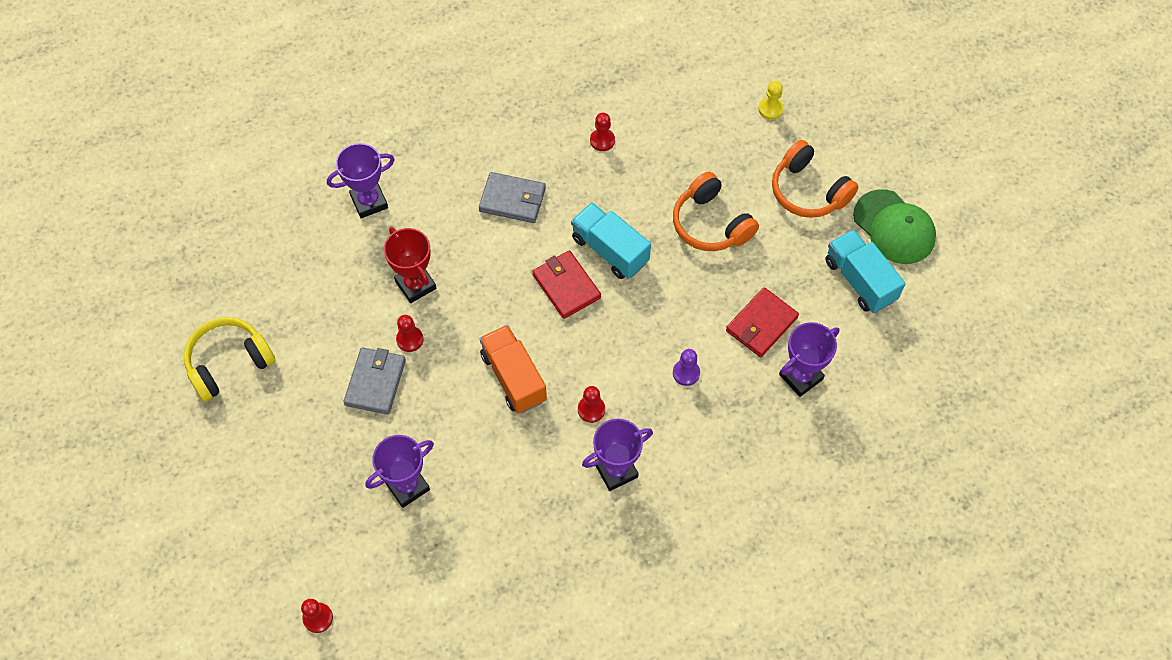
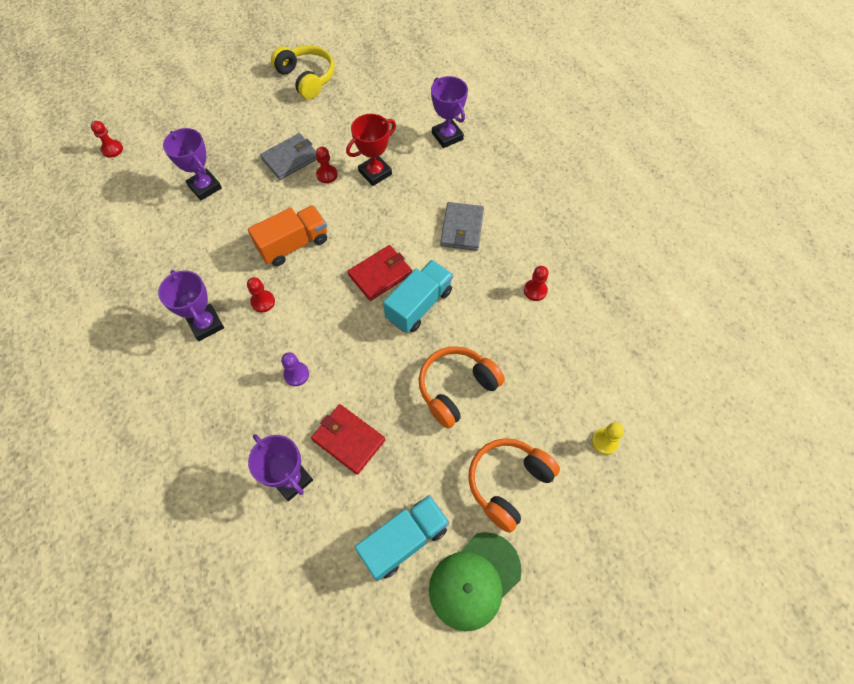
camera: 85 degrees right, 0 degrees up
(375, 382) = (290, 159): grey wallet -> grey wallet turned 45 degrees counterclockwise

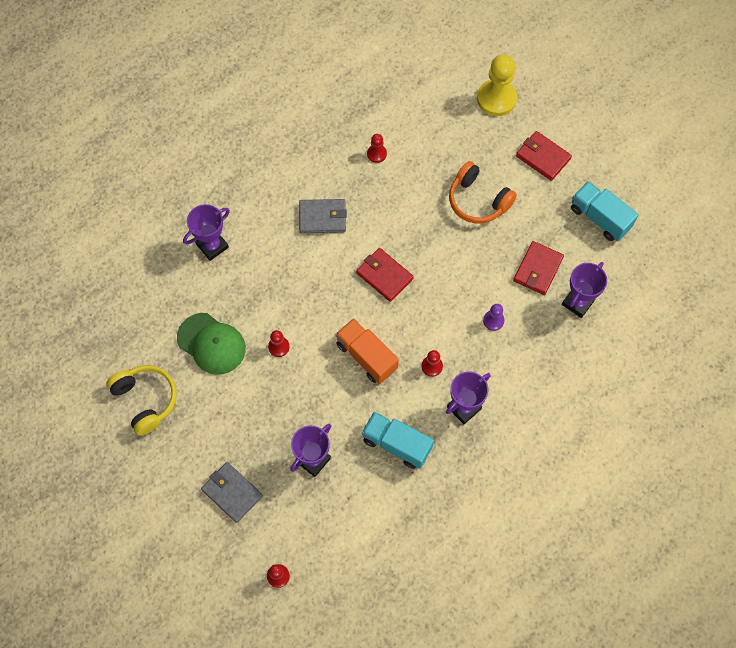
camera: 100 degrees left, 5 degrees up
(290, 159) = (263, 386): grey wallet -> grey wallet (232, 492)
(306, 78) = (145, 400): yellow headphones -> yellow headphones turned 105 degrees clockwise
(375, 173) = (269, 303): red trophy -> none
(419, 305) = (408, 239): turquoise truck -> turquoise truck (397, 444)
(474, 580) = (613, 170): green cap -> green cap (211, 344)
(508, 483) = (543, 157): orange headphones -> red wallet
(604, 441) = (496, 99): yellow pawn -> yellow pawn, size x2.04

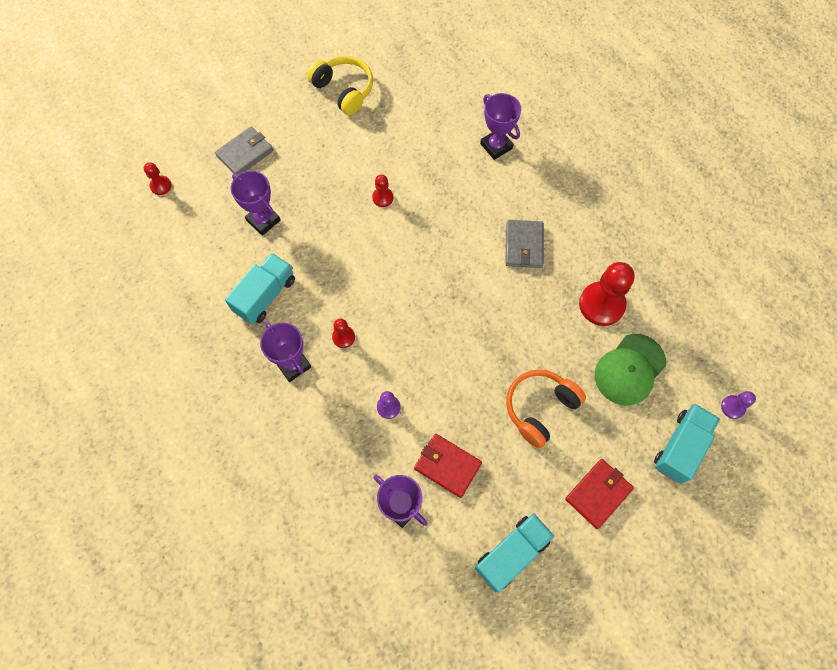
camera: 95 degrees right, 0 degrees up
(145, 400) = (344, 90): yellow headphones -> yellow headphones turned 105 degrees counterclockwise
(211, 344) = (392, 142): green cap -> green cap (629, 369)
(366, 356) = (363, 275): orange truck -> none
(376, 154) = (601, 304): red pawn -> red pawn, size x2.04
(384, 275) = (452, 300): red wallet -> none
(458, 61) = (732, 407): none -> purple pawn
(496, 99) = (680, 447): yellow pawn -> turquoise truck

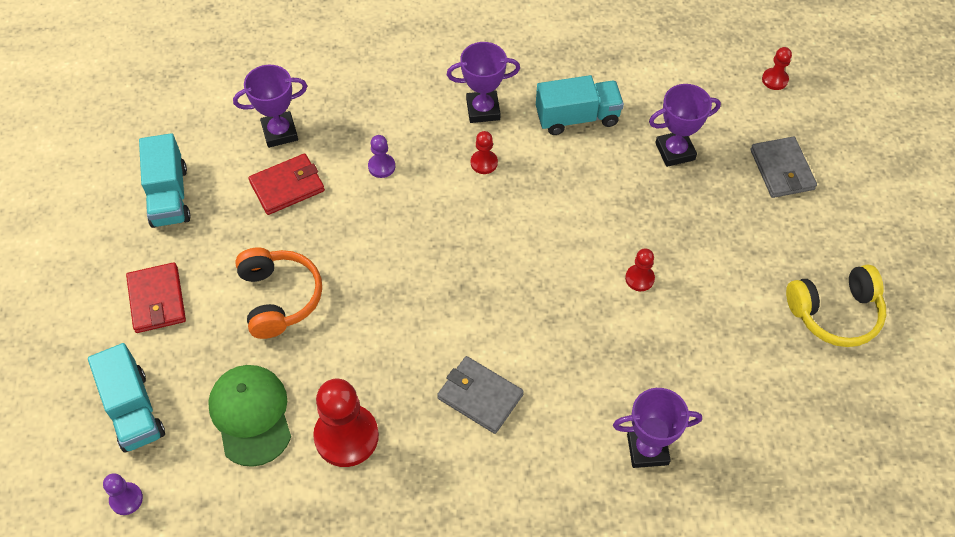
camera: 120 degrees right, 10 degrees down
(265, 295) = (577, 117): turquoise truck -> turquoise truck turned 75 degrees counterclockwise

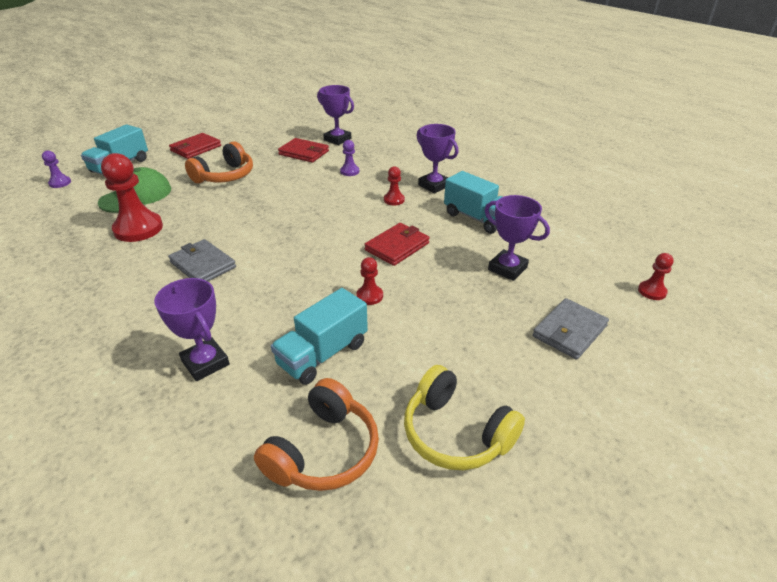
camera: 55 degrees right, 20 degrees down
(169, 196) = (264, 130): turquoise truck -> turquoise truck (323, 354)
(480, 396) = (203, 265): grey wallet -> grey wallet turned 45 degrees counterclockwise
(576, 212) = (397, 247): none -> red wallet
(801, 405) = (323, 451): none -> orange headphones

